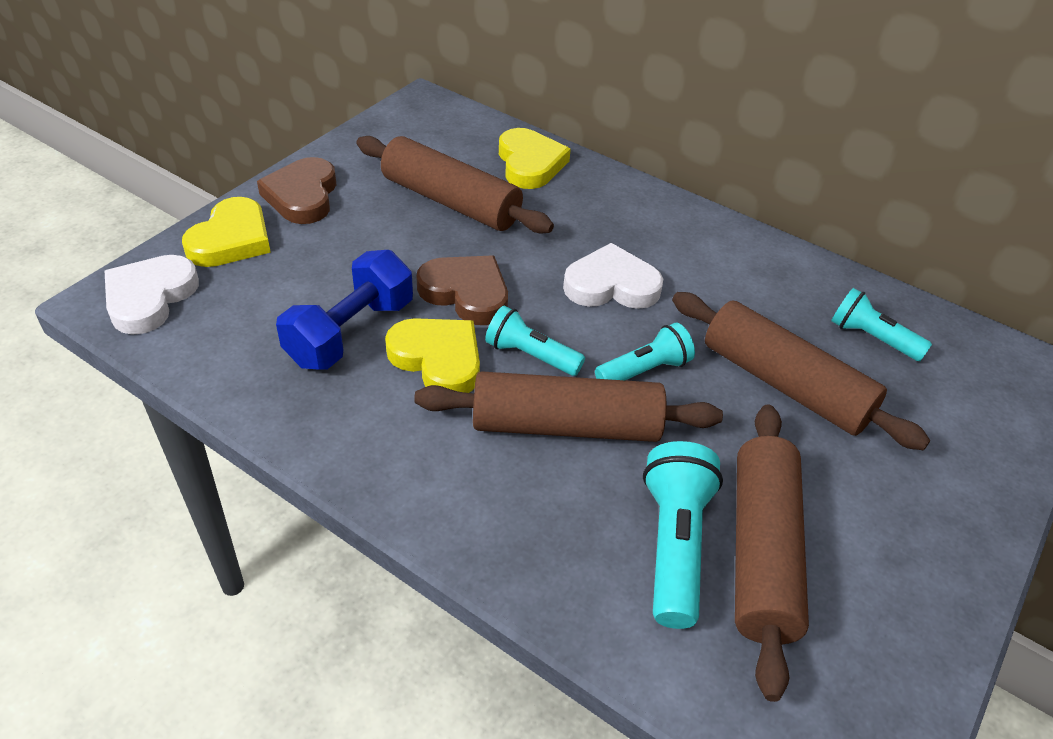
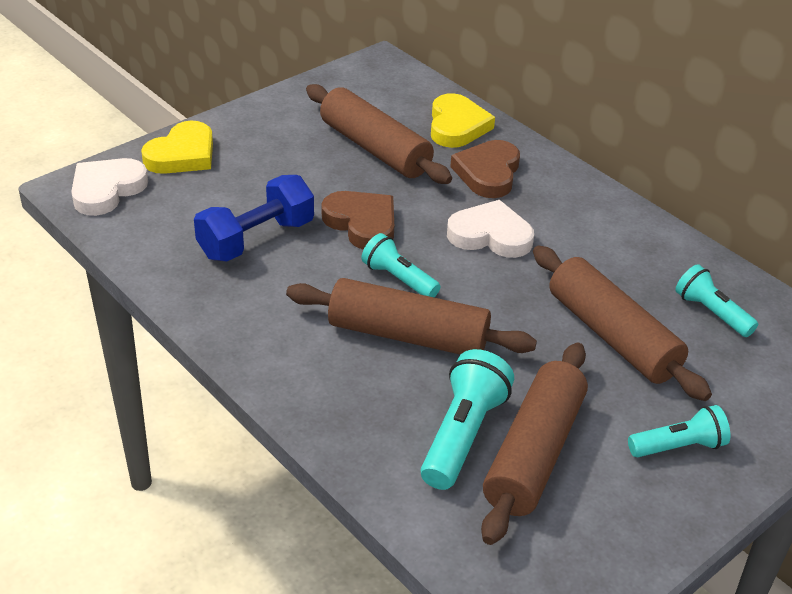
camera: 15 degrees right, 5 degrees down
(302, 196) = (250, 128): brown heart -> brown heart (488, 173)
(438, 359) = (320, 270): yellow heart -> none
(644, 370) = (492, 305): turquoise flashlight -> turquoise flashlight (678, 446)

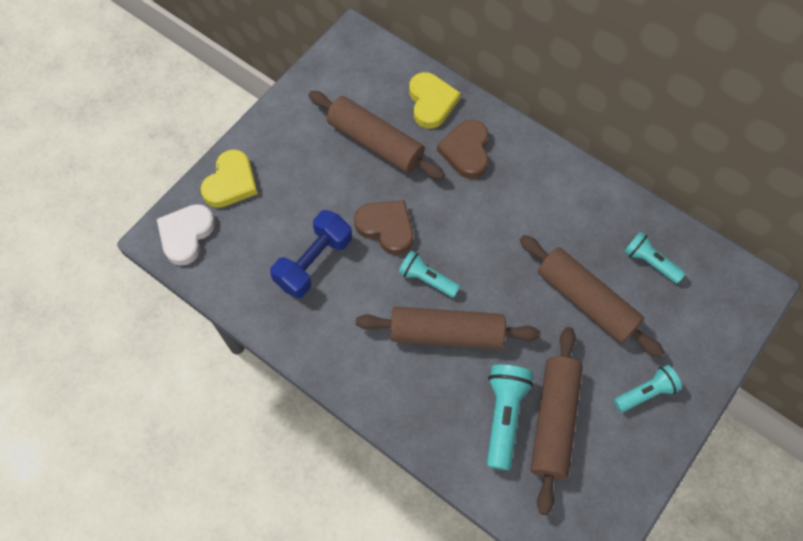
camera: 10 degrees left, 25 degrees up
(490, 235) = (482, 219): white heart -> none

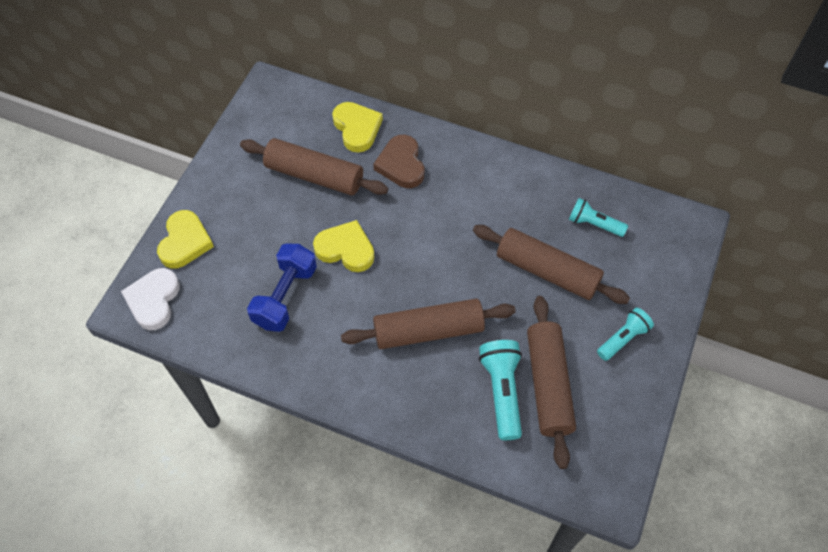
camera: 15 degrees left, 5 degrees down
(386, 227) = (346, 249): brown heart -> yellow heart
(427, 279) = (396, 286): turquoise flashlight -> none

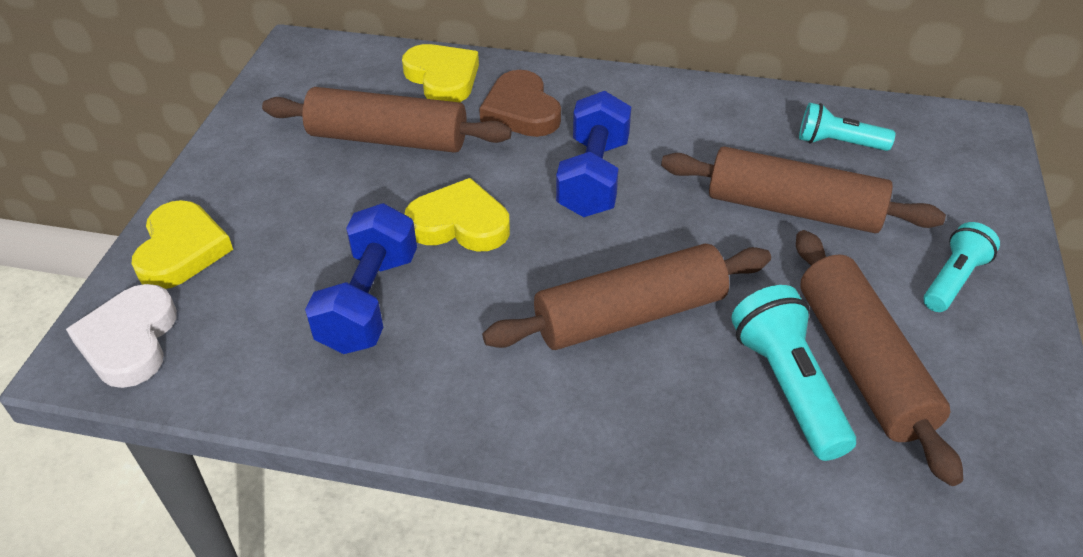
camera: 10 degrees left, 15 degrees down
(433, 227) = (593, 177): none -> blue dumbbell

